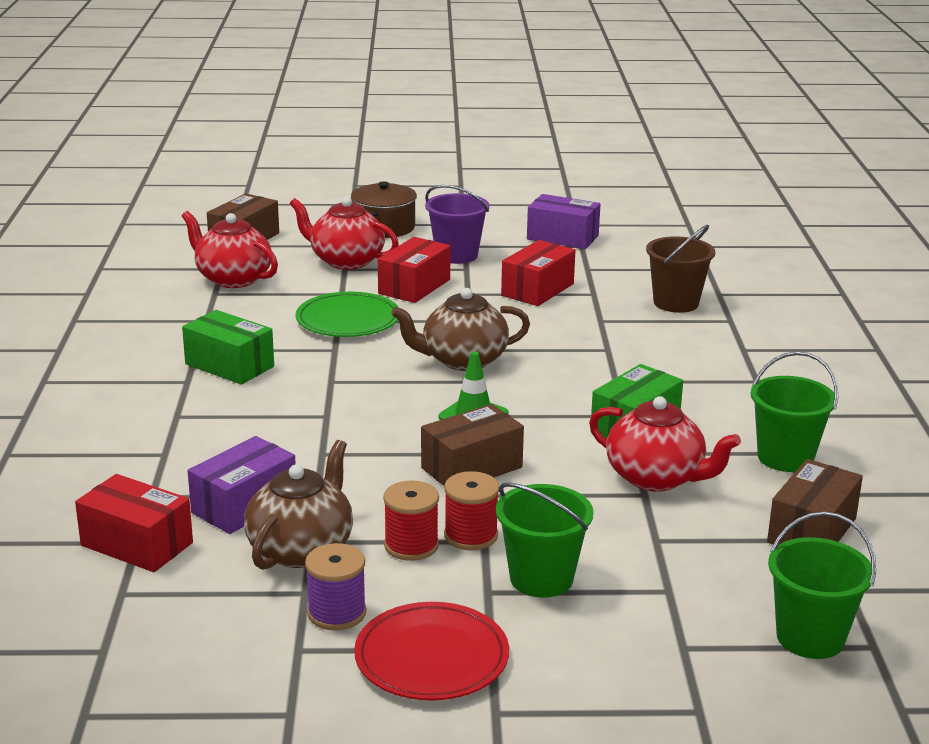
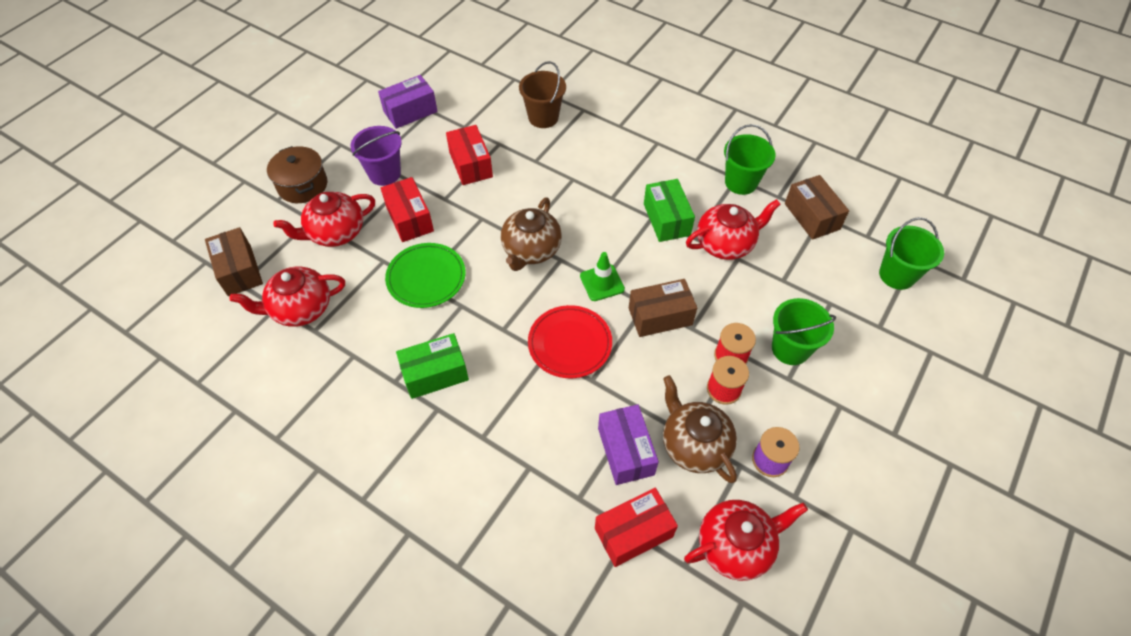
camera: 55 degrees left, 30 degrees up
(180, 622) = (735, 546): none -> red teapot
(431, 657) = (835, 437): red plate -> red plate (570, 343)
(471, 468) = (660, 316): brown box -> brown box turned 75 degrees clockwise

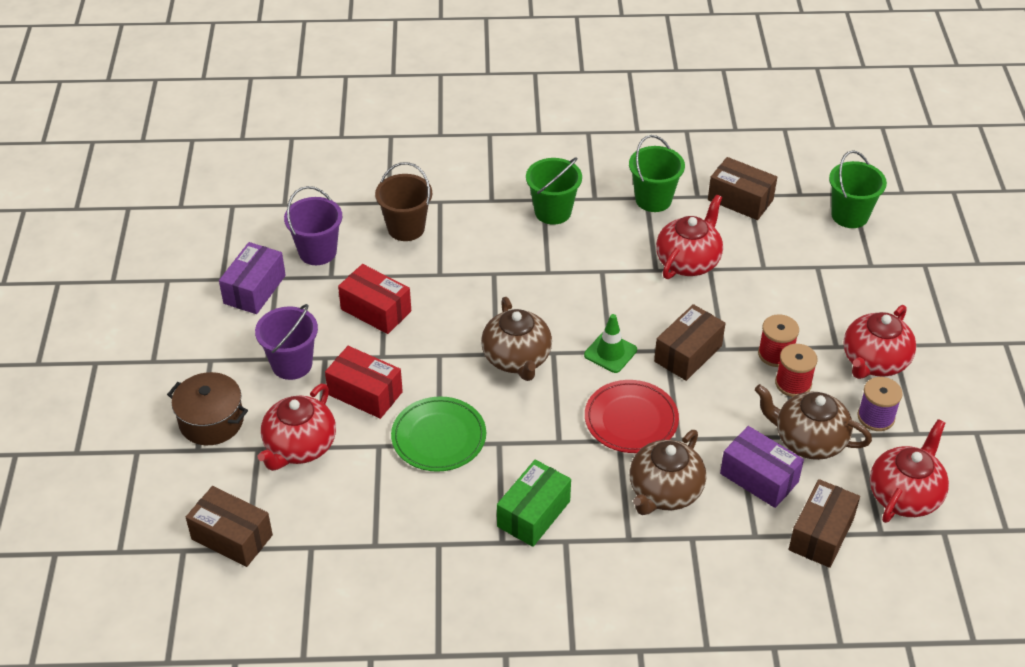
camera: 35 degrees left, 10 degrees down
(301, 309) = (339, 534): red teapot -> red teapot (874, 362)
(472, 106) = (317, 252): none -> purple bucket
(542, 416) = (664, 492): none -> brown teapot
(633, 532) = (821, 534): red box -> brown box
(666, 219) = (617, 266): green box -> none
(790, 349) = (817, 321): green bucket -> green bucket (553, 212)

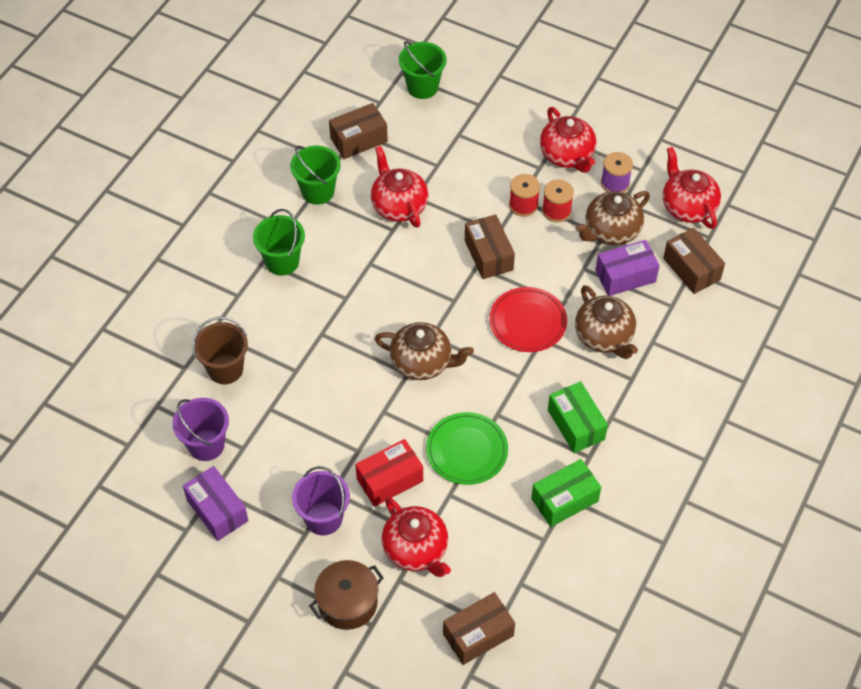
camera: 60 degrees left, 10 degrees up
(376, 310) = (304, 432): red box -> none
(434, 543) = (564, 500): none -> green box
(610, 352) = (456, 301): green traffic cone -> none

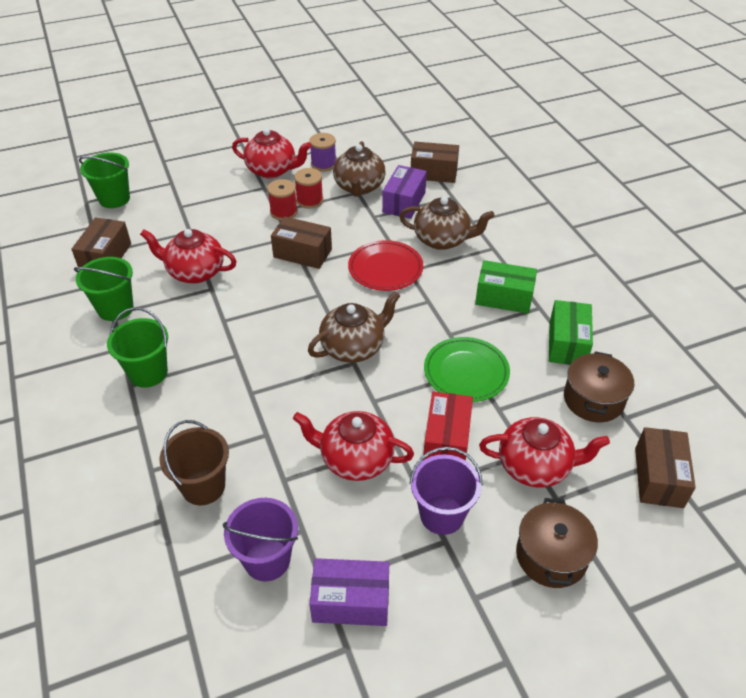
camera: 50 degrees left, 10 degrees down
(518, 551) = (593, 399): none -> brown pot
(687, 207) = (383, 147): red teapot -> red teapot (355, 459)

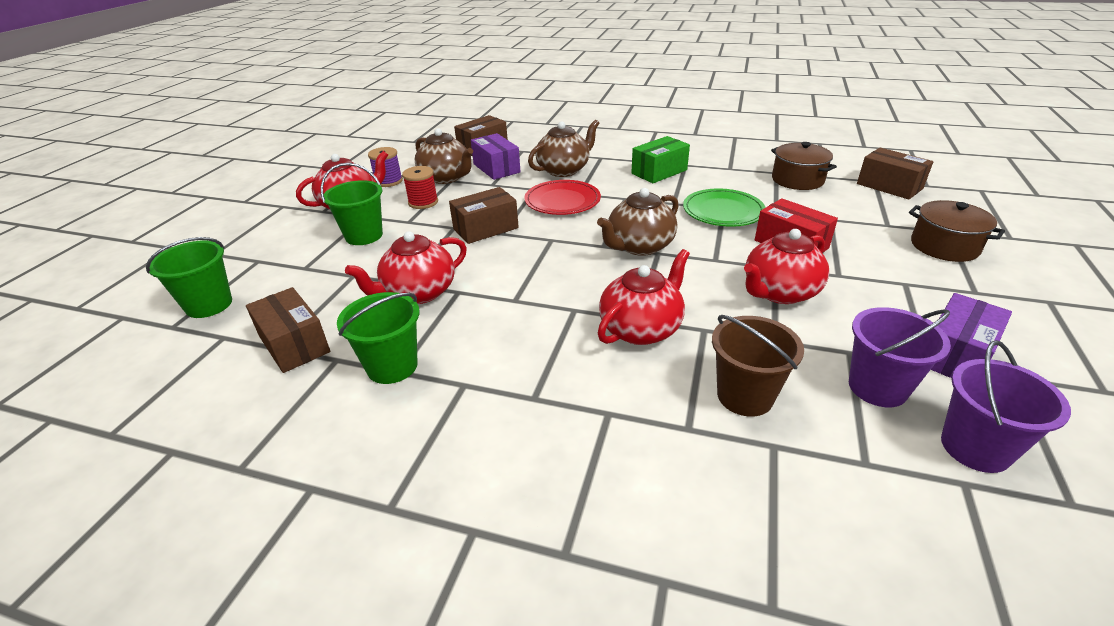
camera: 50 degrees left, 10 degrees down
(148, 373) = (530, 377): green bucket -> green bucket (364, 236)
(284, 212) = (416, 218): red spool -> none
(353, 347) = (639, 246): brown teapot -> brown teapot turned 135 degrees counterclockwise
(442, 515) = (874, 275): purple bucket -> purple bucket (975, 448)
(535, 466) = (848, 221): red teapot -> red teapot (641, 329)
(567, 344) = (733, 169): green box -> none

